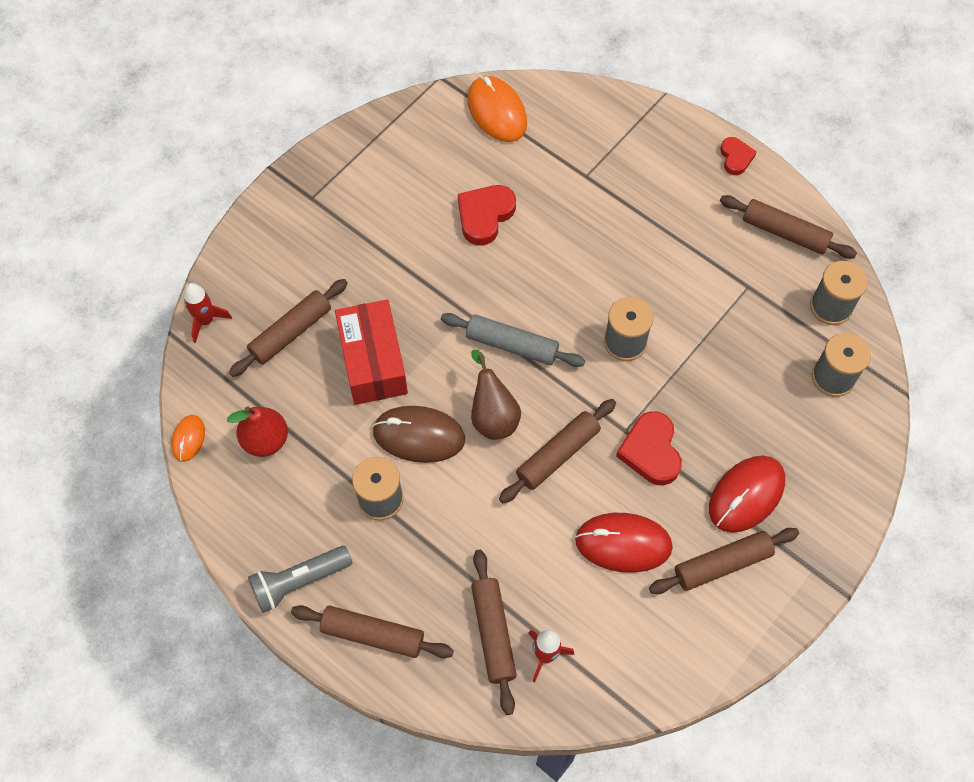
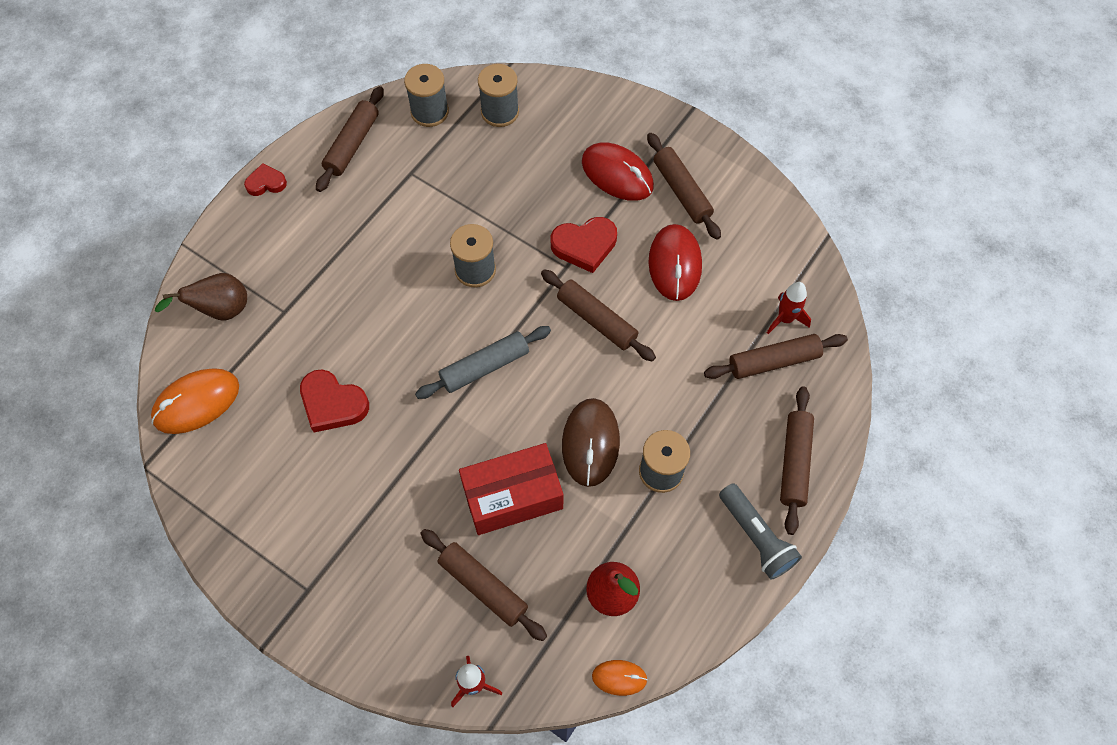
camera: 95 degrees left, 0 degrees up
(493, 416) = (563, 378): brown pear -> brown pear (220, 310)
(512, 345) = (484, 367): grey rolling pin -> grey rolling pin turned 45 degrees clockwise

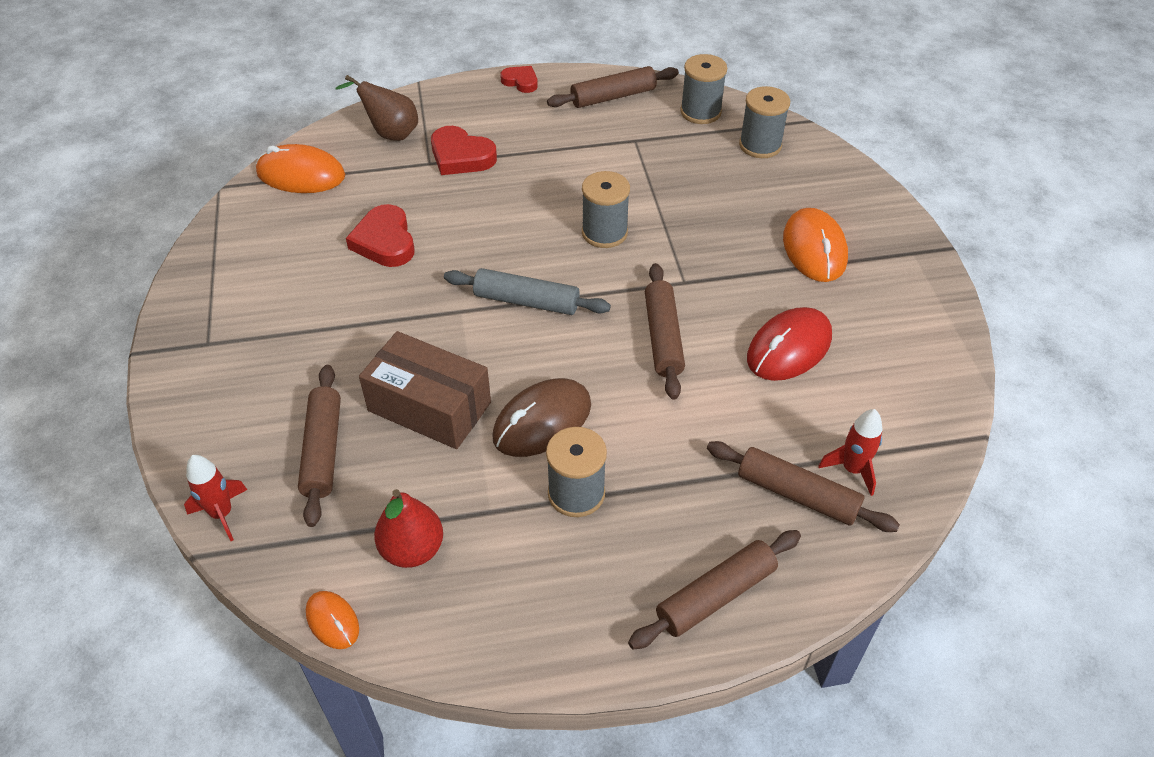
camera: 45 degrees right, 15 degrees down
(512, 496) = (429, 407): red box -> brown box
(584, 246) = (719, 278): red heart -> red heart (461, 156)
(617, 174) = (814, 249): red mouse -> orange mouse
(681, 191) = (863, 300): brown rolling pin -> none
(756, 537) = (598, 624): grey flashlight -> none

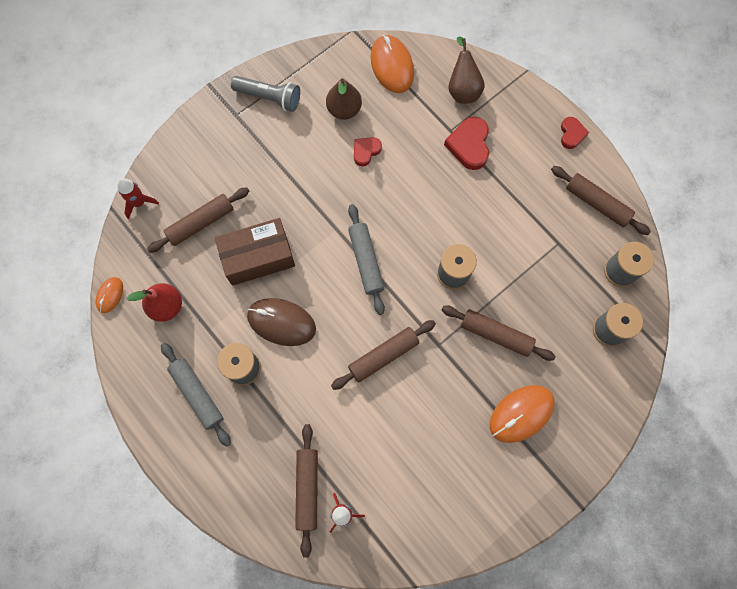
camera: 60 degrees right, 25 degrees up
(220, 299) = (269, 97): none -> grey flashlight
(311, 237) = (344, 109): none -> brown pear
(385, 241) = (366, 151): red heart -> red heart, size x0.61
(429, 407) = (258, 257): brown box -> brown box turned 75 degrees clockwise
(577, 569) = (197, 394): none -> grey rolling pin
(715, 596) = (218, 473): brown rolling pin -> brown rolling pin (496, 334)
(789, 348) = (419, 436): red mouse -> none

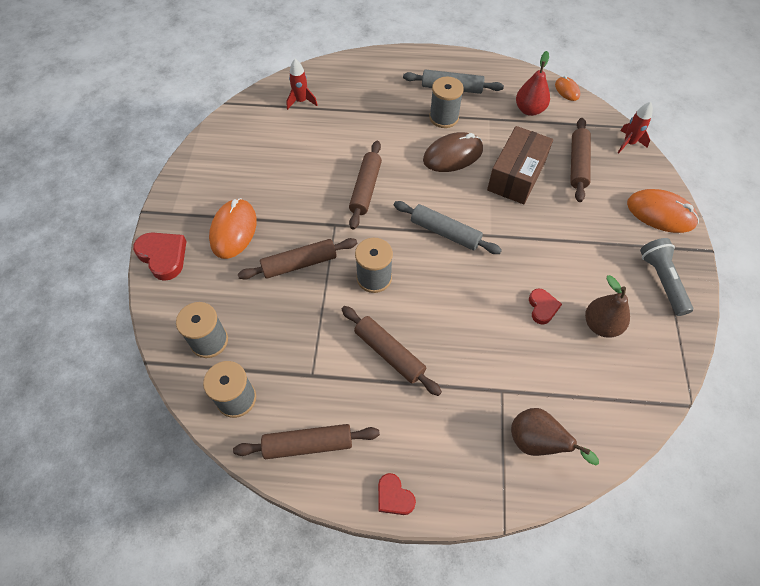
camera: 135 degrees right, 15 degrees down
(269, 97) = (662, 281): grey flashlight -> grey flashlight turned 105 degrees clockwise
(307, 489) = (335, 96): brown rolling pin -> brown rolling pin (389, 353)
(392, 65) = (618, 403): orange mouse -> orange mouse (660, 213)
(469, 145) = (472, 392): red heart -> red heart (163, 256)

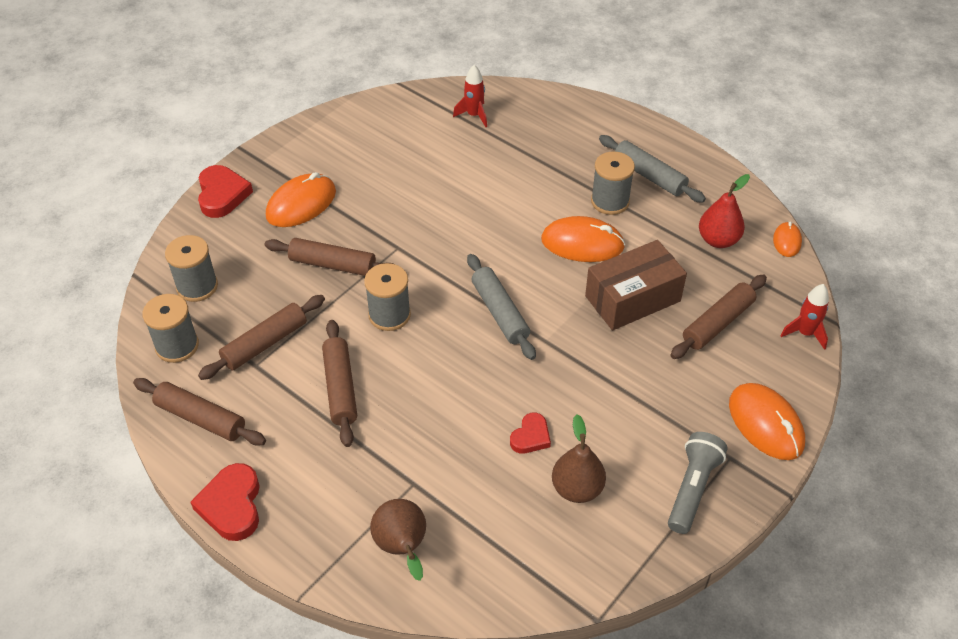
camera: 35 degrees right, 10 degrees down
(365, 189) = (459, 230): brown rolling pin -> brown rolling pin (265, 343)
(394, 496) = (232, 505): red heart -> red heart, size x1.63
(453, 155) = (582, 243): brown mouse -> orange mouse

